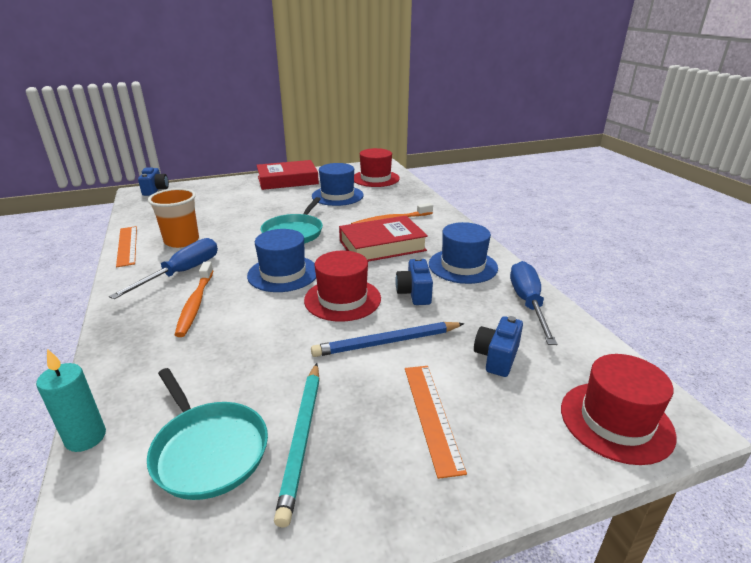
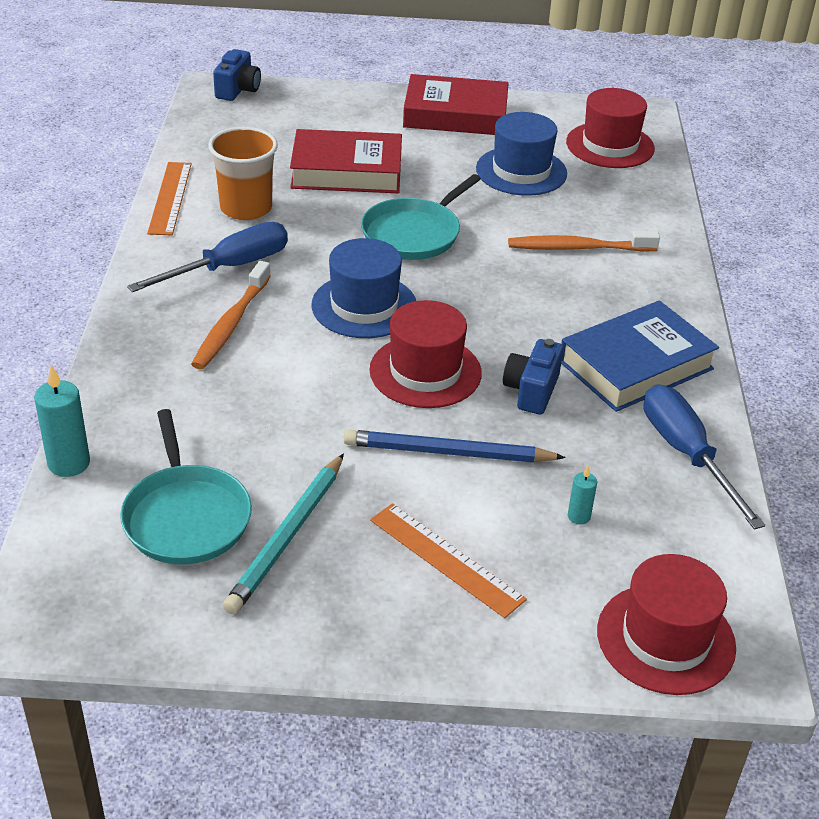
camera: 20 degrees right, 10 degrees up
(382, 245) = (535, 294): red book -> red book (346, 171)
(431, 415) = (445, 559): orange ruler -> orange ruler turned 60 degrees counterclockwise
(462, 266) = (635, 365): blue hat -> blue book
(497, 357) = (579, 516): blue camera -> turquoise candle
(528, 303) = (686, 454): blue screwdriver -> blue screwdriver turned 45 degrees counterclockwise

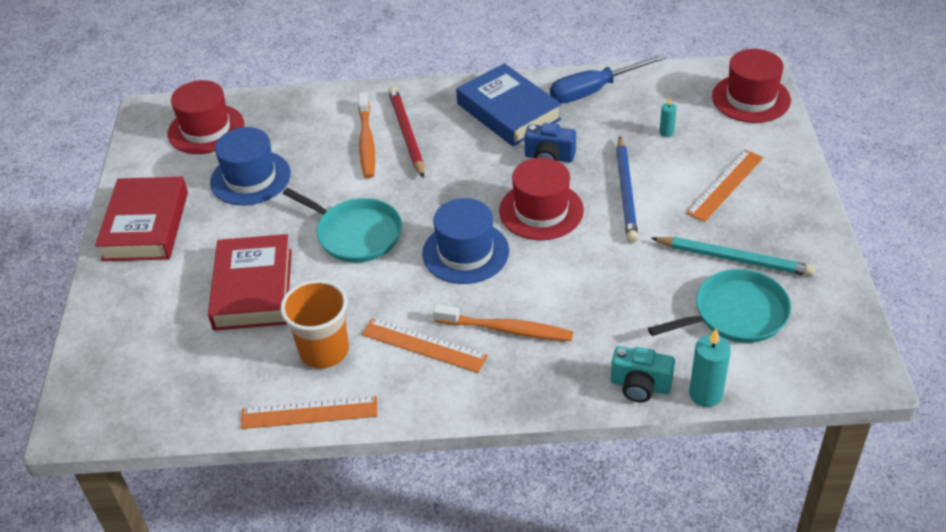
camera: 90 degrees left, 5 degrees up
(106, 412) = (640, 385): none -> turquoise camera
(229, 267) = (423, 345): blue screwdriver -> orange ruler
(238, 90) = (79, 400): blue camera -> none
(592, 278) = (407, 134): none -> red pencil

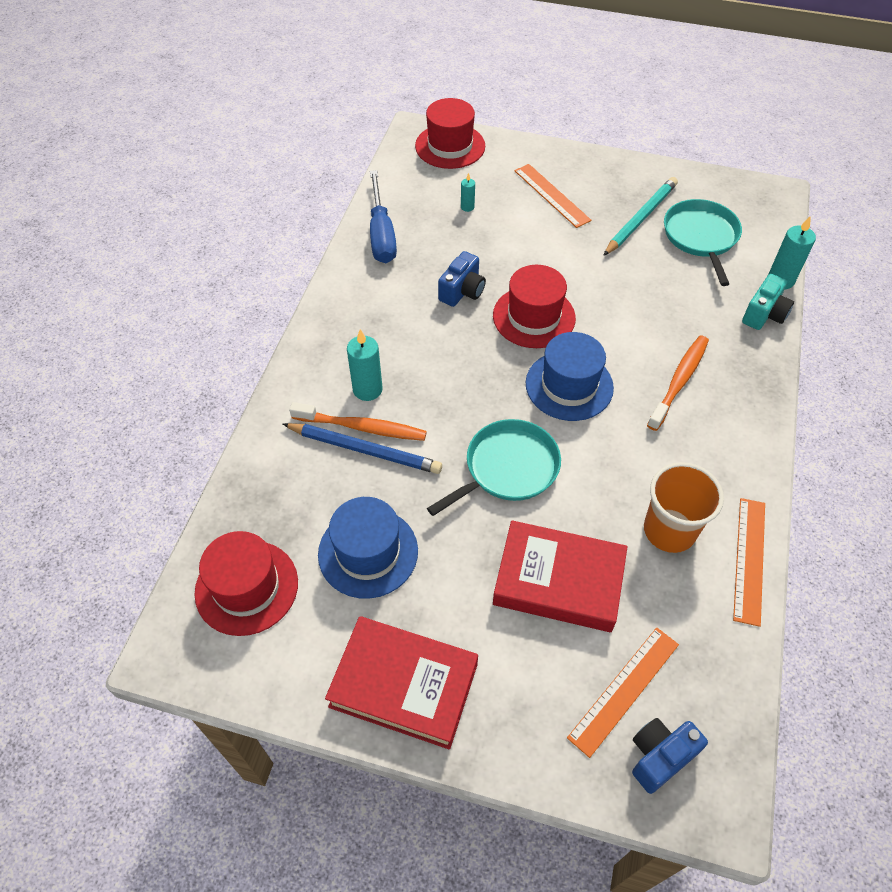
camera: 75 degrees left, 10 degrees up
(111, 379) = (660, 757): none -> blue camera
(407, 134) = (367, 389): red pencil -> turquoise candle
(423, 345) = (683, 447): orange ruler -> orange ruler (624, 690)
(508, 112) = (377, 301): blue book -> none
(626, 192) = (533, 255): blue pencil -> blue pencil (364, 450)

